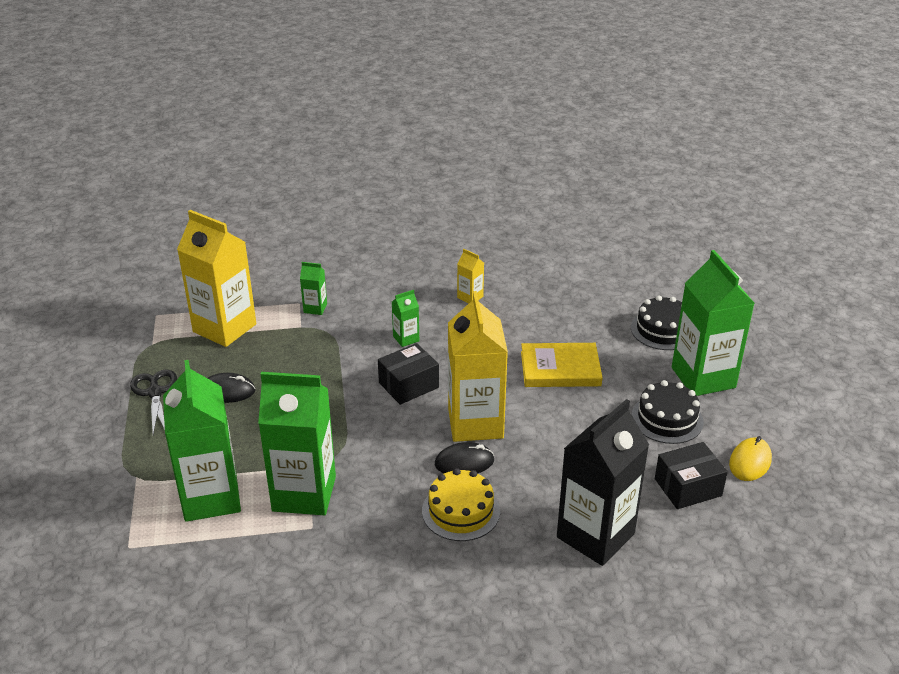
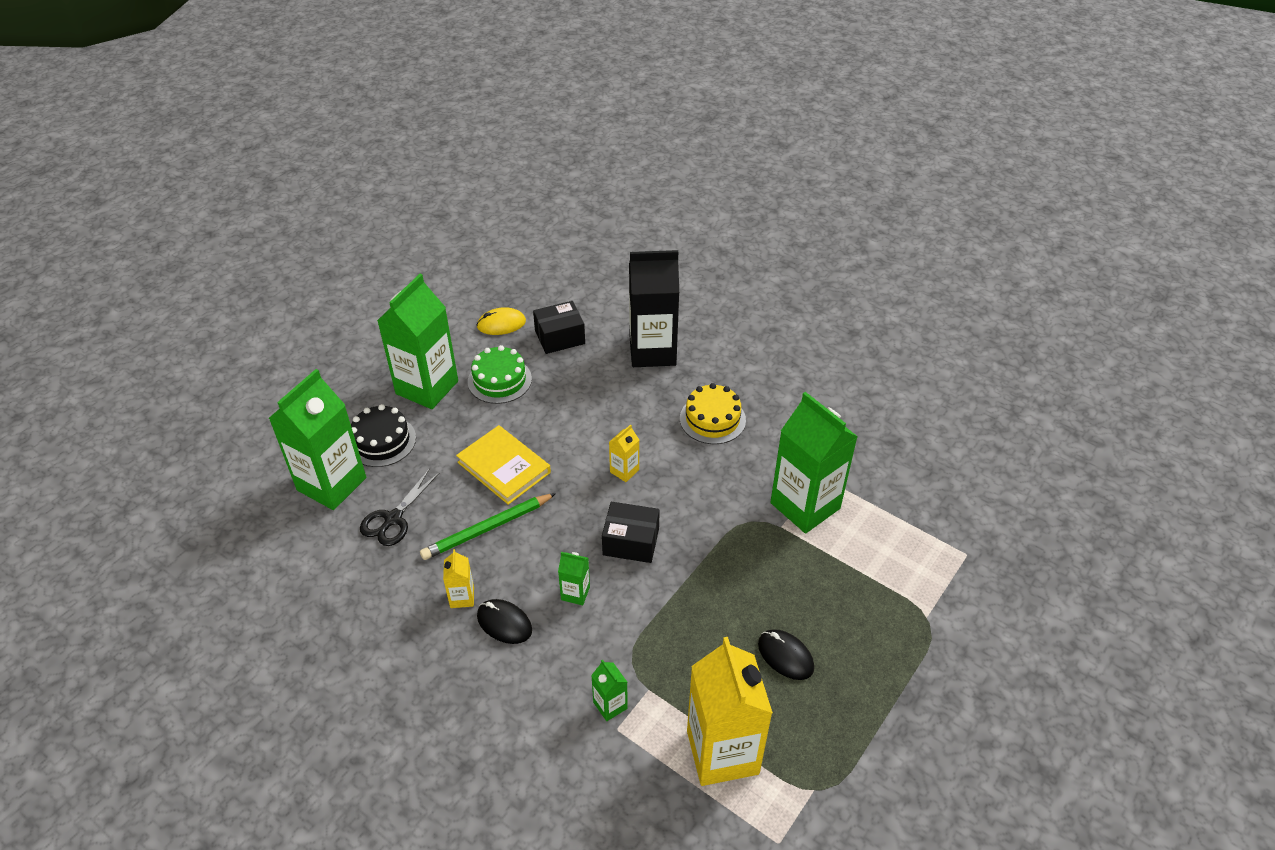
camera: 135 degrees left, 10 degrees up
(155, 392) = (853, 708): black scissors -> black scissors (393, 519)
(211, 497) = (877, 552): green carton -> green carton (332, 484)
(464, 462) = (670, 448): black mouse -> black mouse (504, 623)
(475, 423) = (624, 471): yellow carton -> yellow carton, size x0.43
(511, 333) = (487, 529): none -> green pencil
(667, 419) = (499, 380): black cake -> green cake
(688, 487) = (560, 337): black box -> black box turned 45 degrees counterclockwise

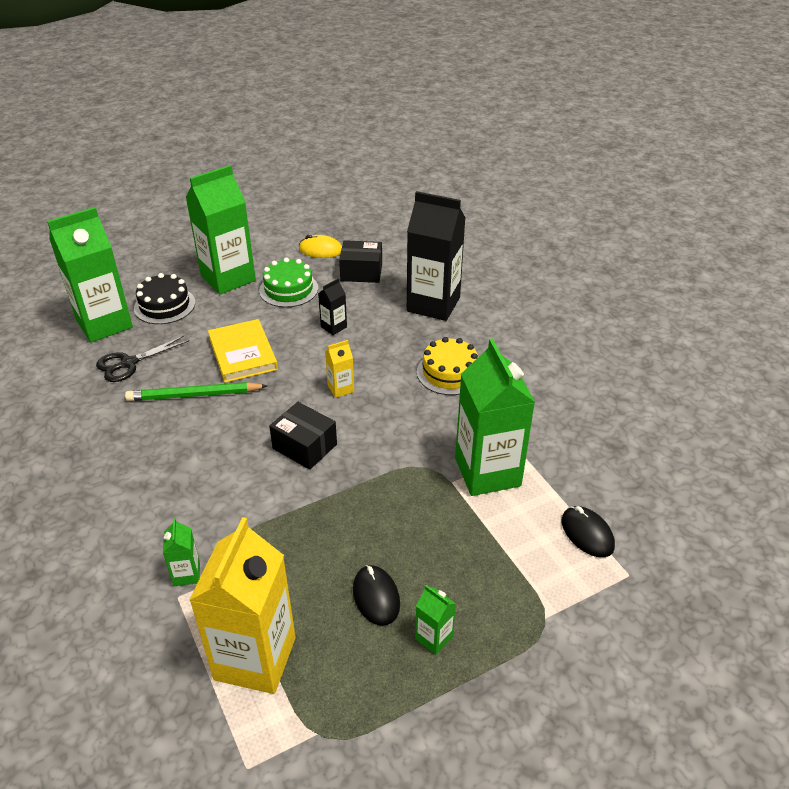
camera: 25 degrees right, 5 degrees down
(462, 597) = (134, 440): yellow carton -> none
(504, 623) = (151, 472): black mouse -> black mouse (587, 533)
(573, 407) = (333, 327): none -> black carton
(575, 593) = (227, 470): green carton -> green carton (434, 638)

